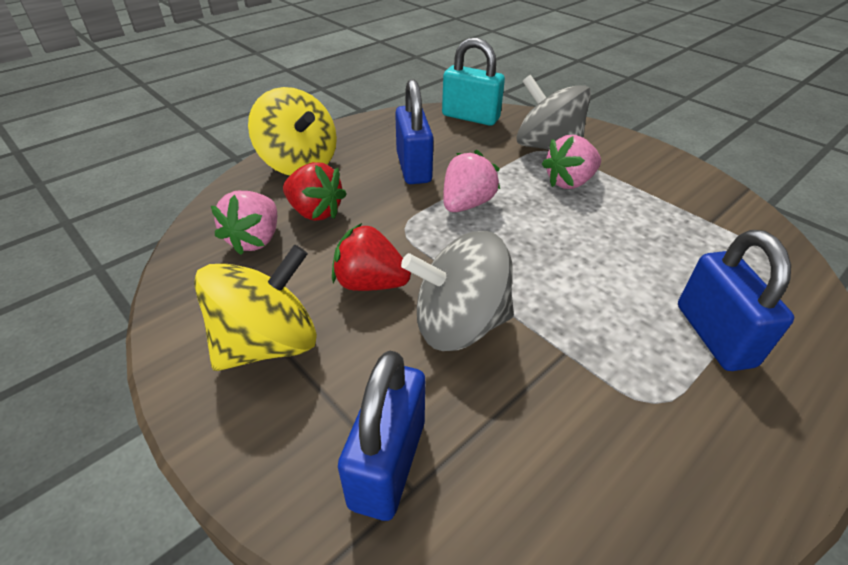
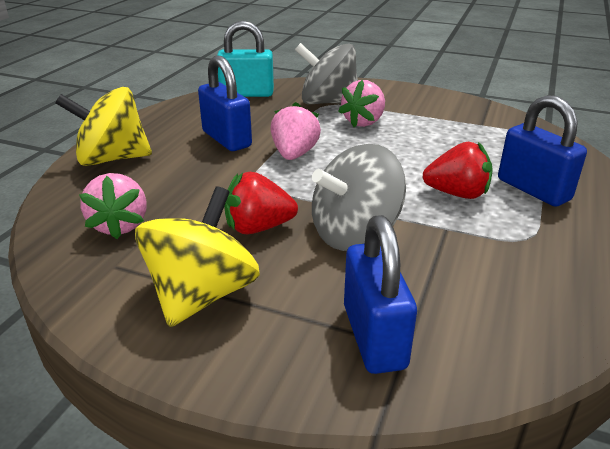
camera: 25 degrees left, 10 degrees down
(299, 163) = (112, 159): yellow spinning top -> yellow spinning top turned 150 degrees clockwise
(315, 212) = (162, 191): red strawberry -> red strawberry (457, 194)

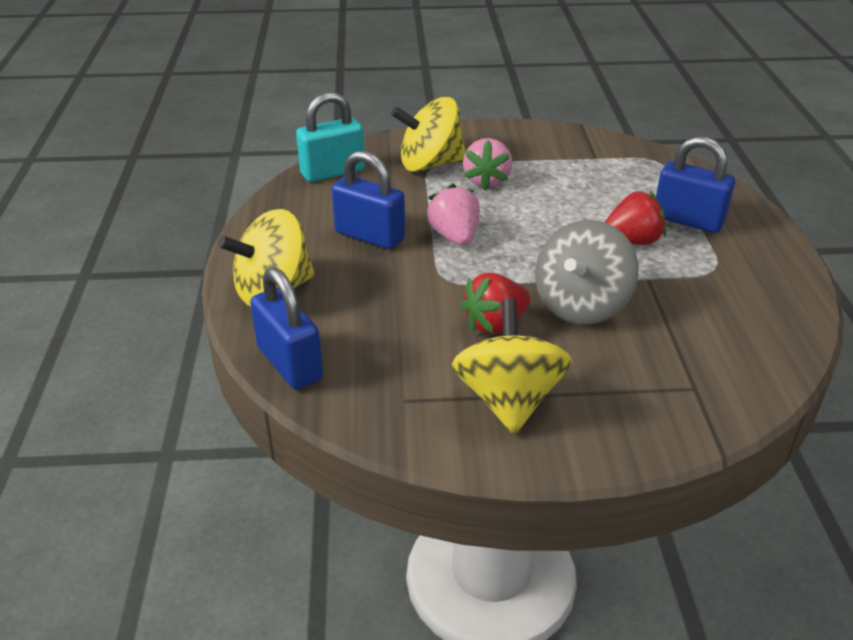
camera: 25 degrees left, 5 degrees up
(120, 225) = (365, 360): pink strawberry -> none
(328, 102) = (430, 164): grey spinning top -> yellow spinning top
(374, 336) = (668, 388): blue padlock -> blue padlock (290, 363)

